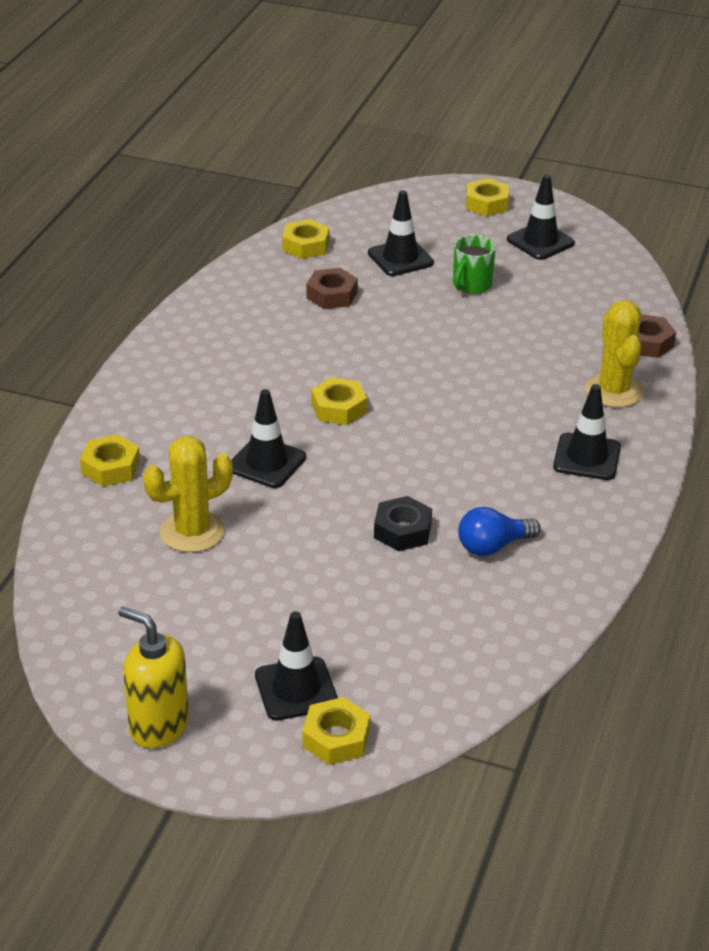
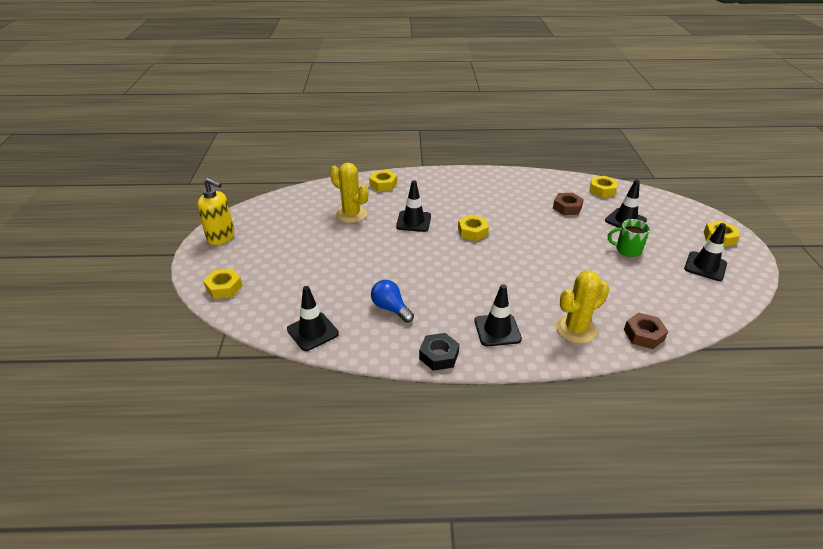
camera: 70 degrees right, 0 degrees up
(158, 726) = (221, 237): yellow soap dispenser -> yellow soap dispenser turned 105 degrees clockwise
(296, 689) = (255, 268): black traffic cone -> black traffic cone (312, 331)
(402, 531) = (386, 274): black nut -> black nut (439, 355)

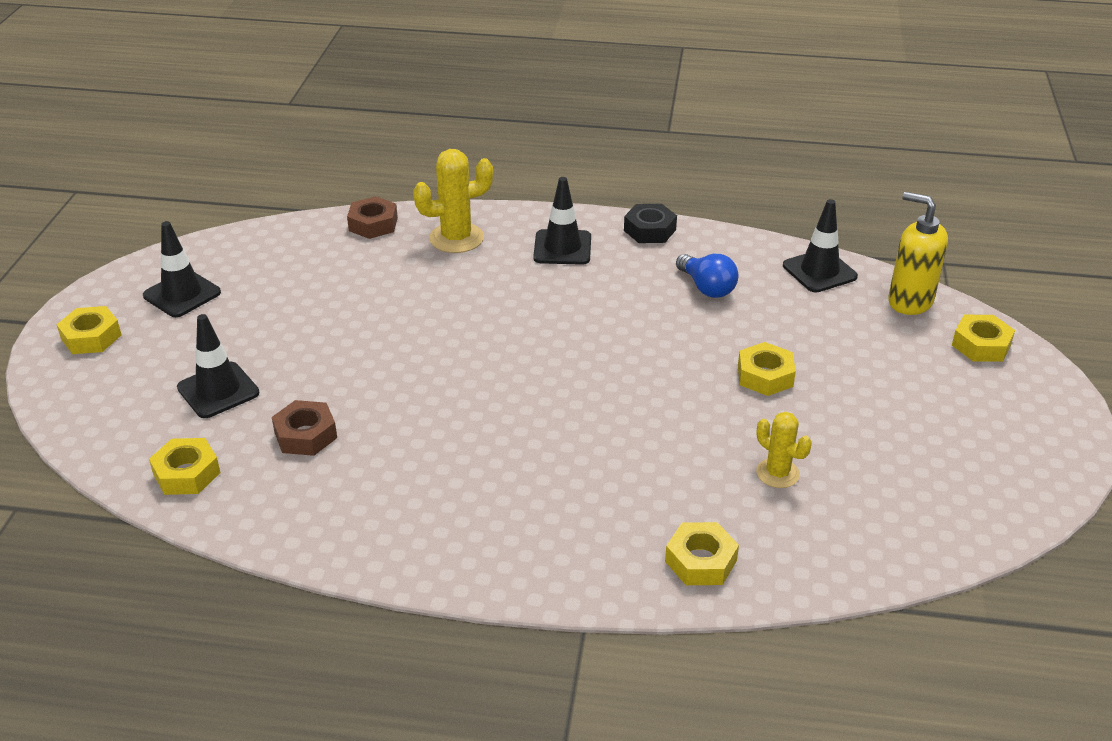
camera: 170 degrees left, 0 degrees up
(221, 237) = (1041, 446): yellow soap dispenser -> yellow soap dispenser (909, 301)
(351, 214) = (777, 473): yellow cactus -> yellow cactus, size x0.62
(413, 221) = (644, 438): black traffic cone -> none
(472, 231) = (532, 401): yellow nut -> yellow nut (765, 376)
(627, 250) = (276, 334): green mug -> none

